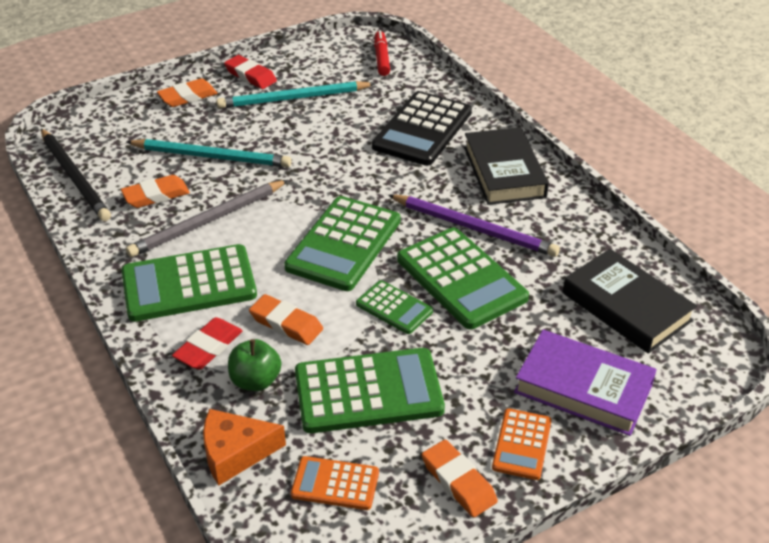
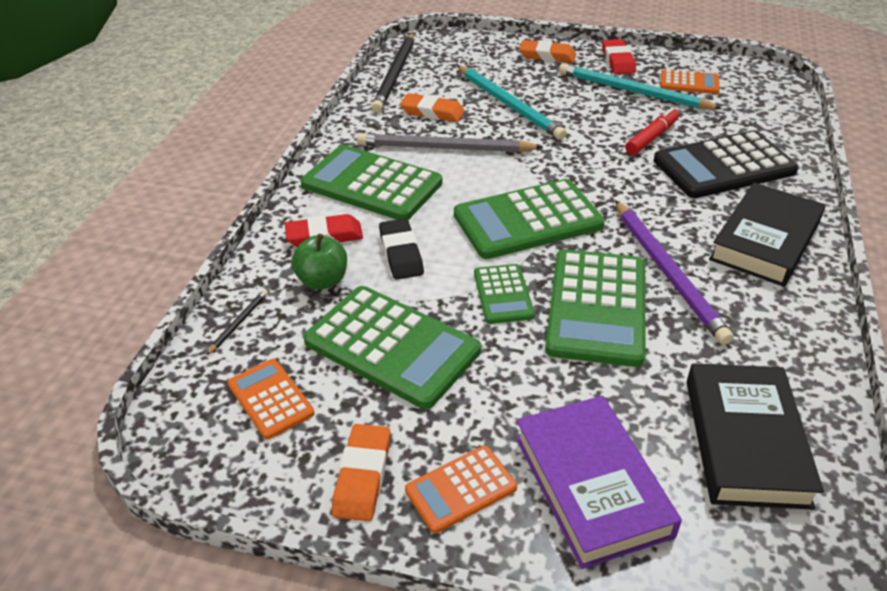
camera: 45 degrees right, 0 degrees up
(235, 453) = (239, 322): orange cheese -> black pencil
(286, 323) = (401, 253): orange eraser -> black eraser
(325, 71) = (689, 83): none -> orange calculator
(381, 58) = (758, 93): red marker -> red marker (651, 138)

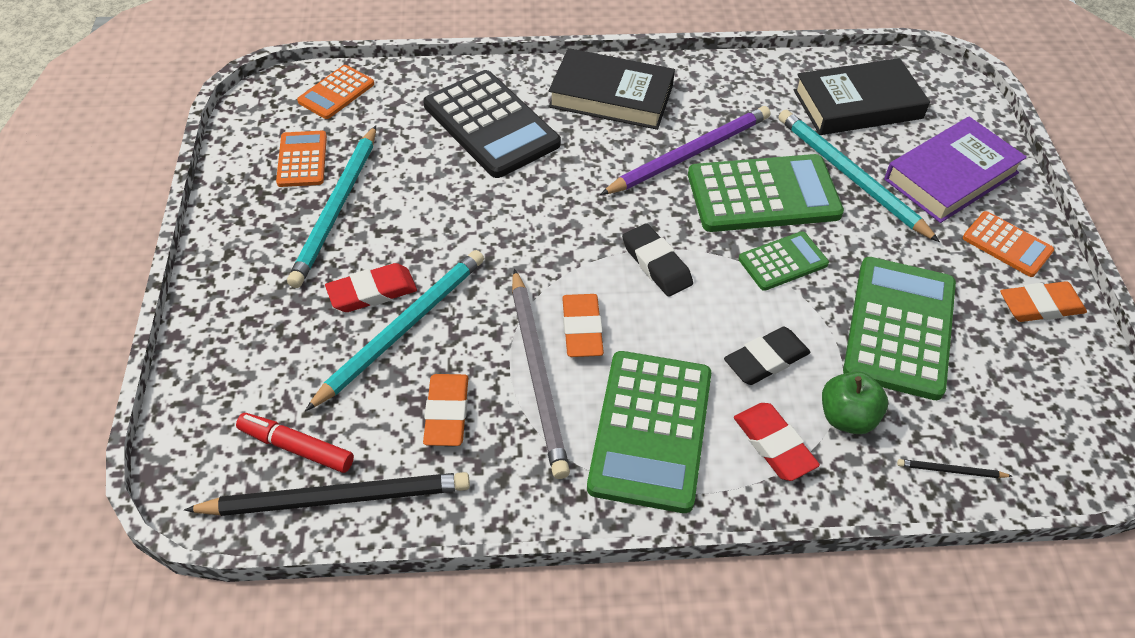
camera: 110 degrees left, 10 degrees up
(270, 399) = (1018, 399): orange calculator -> orange calculator (336, 93)
(528, 220) = (656, 264): green calculator -> black eraser
(547, 56) = (239, 312): orange eraser -> orange eraser (582, 329)
(610, 385) = (850, 176): none -> turquoise pencil
(618, 61) = (247, 232): red eraser -> red eraser (372, 292)
(651, 138) = (449, 182): red marker -> red marker (296, 447)

